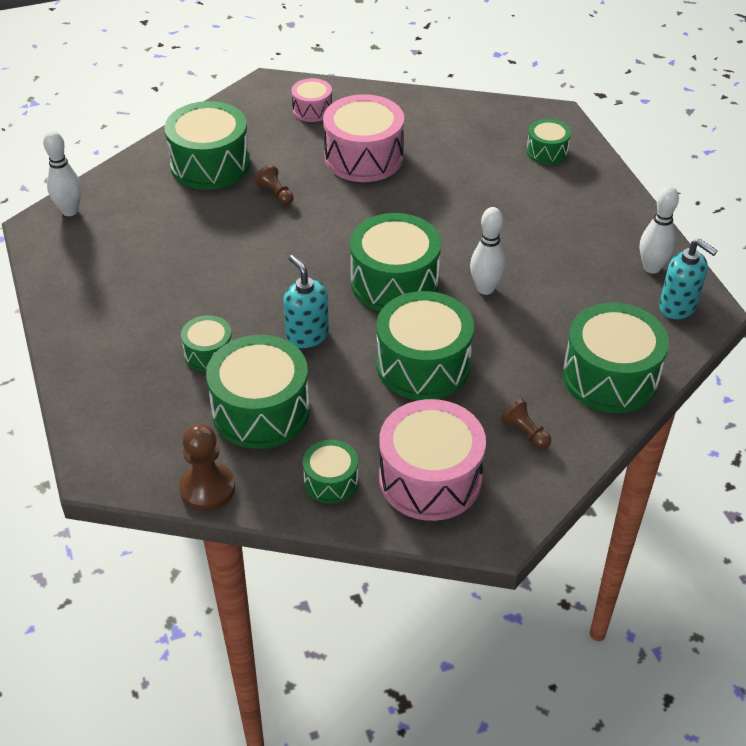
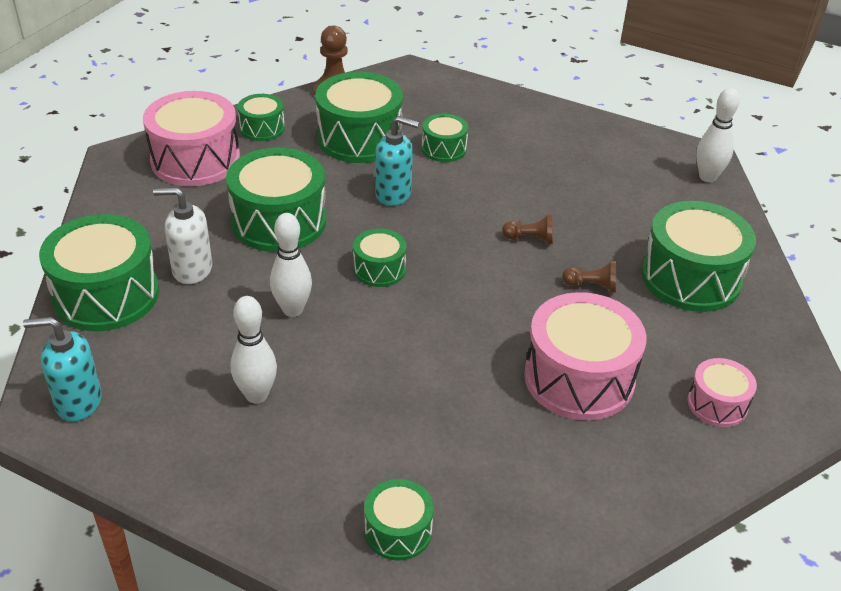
camera: 135 degrees right, 5 degrees down
(394, 282) = (379, 269): green drum -> green drum, size x0.53
(525, 432) = (149, 218): brown pawn -> brown pawn (530, 239)
(529, 361) = (192, 270): none -> white soap dispenser
(652, 267) = (137, 434): white bowling pin -> white bowling pin (256, 395)

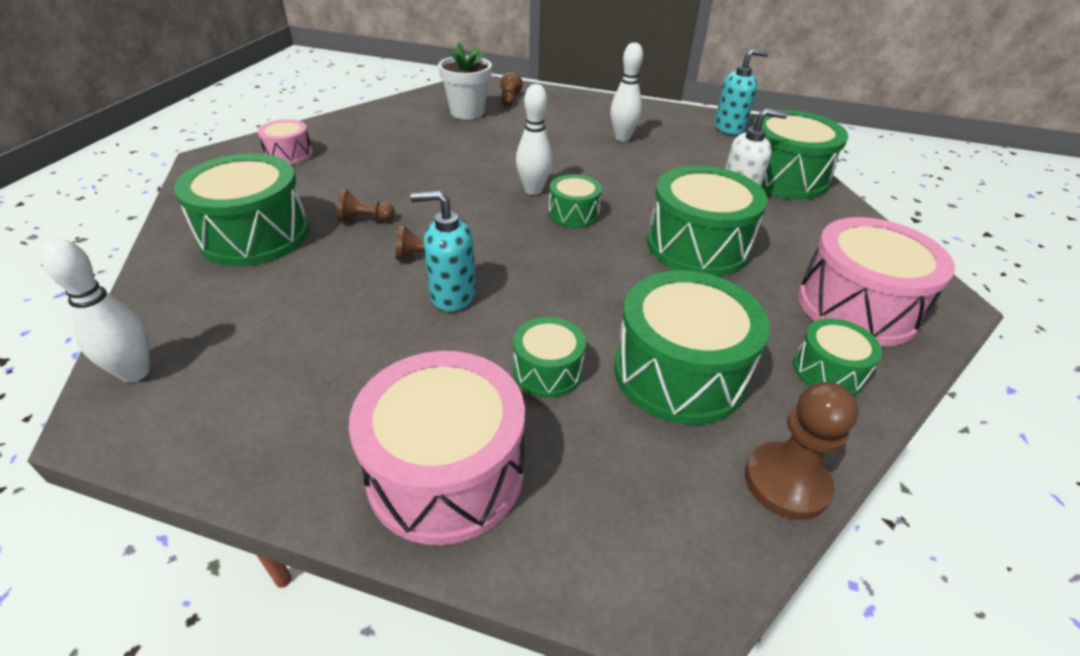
camera: 170 degrees right, 0 degrees up
(292, 310) = (631, 180): white bowling pin -> white bowling pin (533, 190)
(393, 194) = (591, 290): turquoise soap dispenser -> turquoise soap dispenser (452, 295)
(398, 531) = (509, 100): green drum -> brown pawn
(476, 493) = (467, 112): none -> white flower pot
(579, 378) = (393, 160): pink drum -> pink drum (446, 472)

